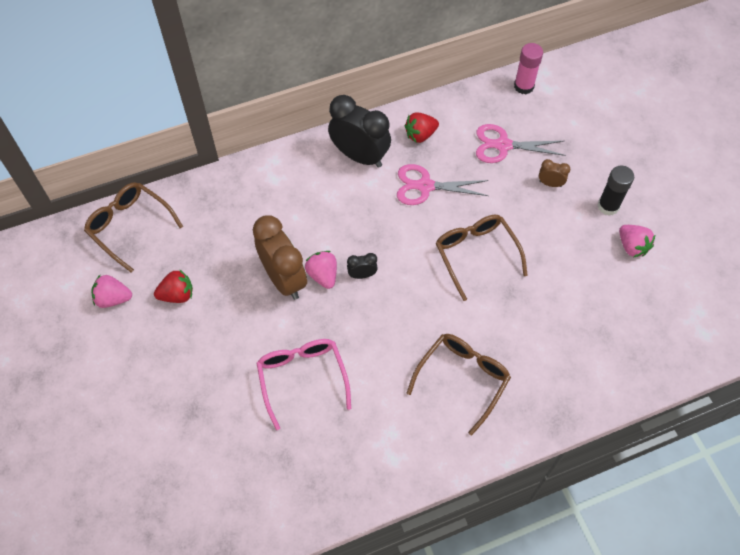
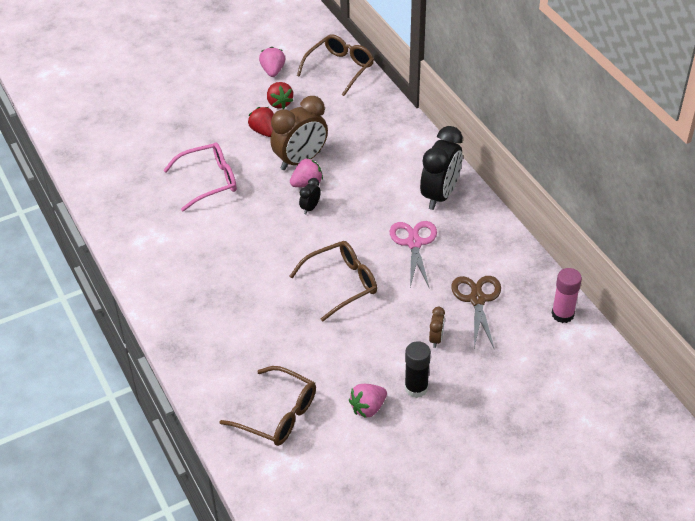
camera: 85 degrees right, 15 degrees down
(362, 275) = (310, 208): black clock -> black clock turned 135 degrees counterclockwise
(420, 135) = (475, 236): red strawberry -> red strawberry (263, 131)
(462, 379) = (211, 280): brown glasses -> brown glasses (278, 414)
(503, 145) = (477, 299): pink scissors -> brown scissors

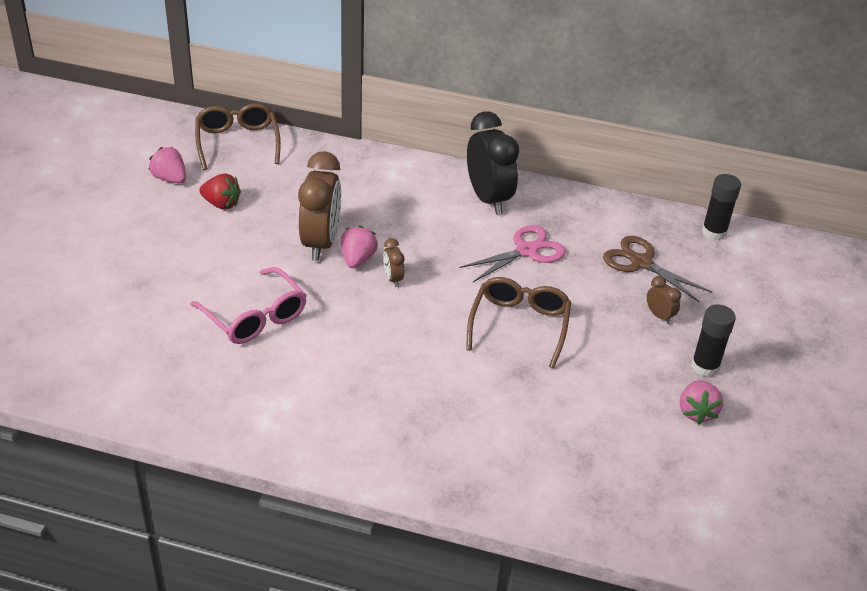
camera: 50 degrees left, 5 degrees down
(209, 181) = (255, 317): pink glasses -> pink glasses turned 120 degrees clockwise
(263, 131) = (243, 238): red strawberry -> none
(278, 414) = (638, 478): brown glasses -> none
(310, 208) = (393, 279): black clock -> brown clock
(414, 243) = (526, 251): pink scissors -> pink scissors turned 105 degrees clockwise
(562, 314) = (714, 232): pink glue stick -> black glue stick

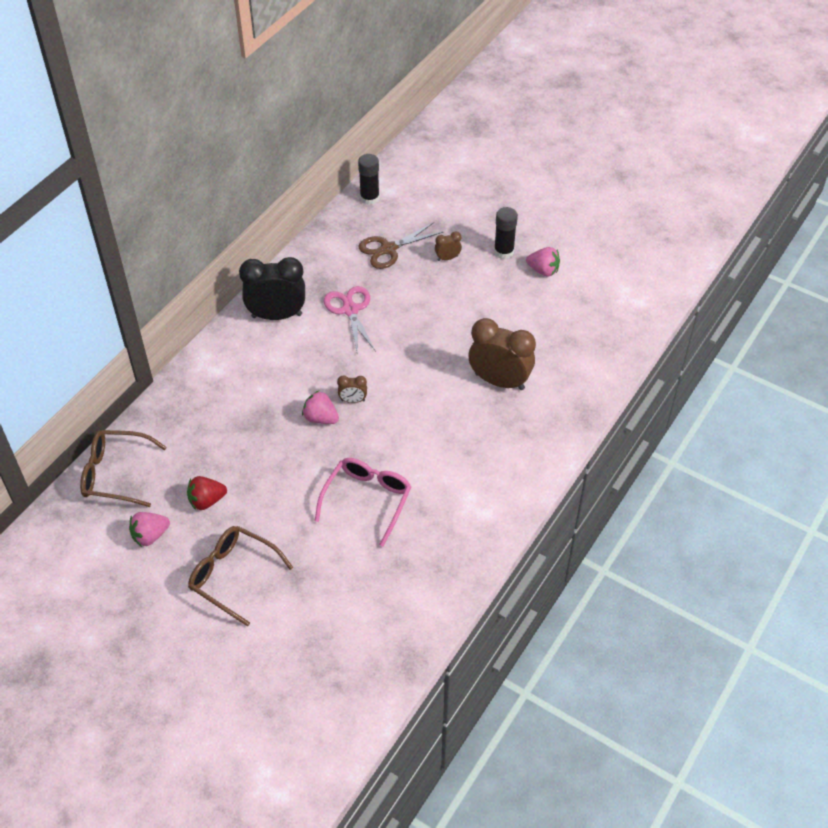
camera: 70 degrees left, 10 degrees up
(221, 204) = (206, 501): red strawberry -> red strawberry turned 150 degrees counterclockwise
(255, 317) = (367, 500): pink glasses -> pink glasses turned 45 degrees counterclockwise
(320, 243) = (290, 438): brown clock -> brown clock (499, 381)
(519, 325) = (431, 338): brown glasses -> brown glasses (233, 576)

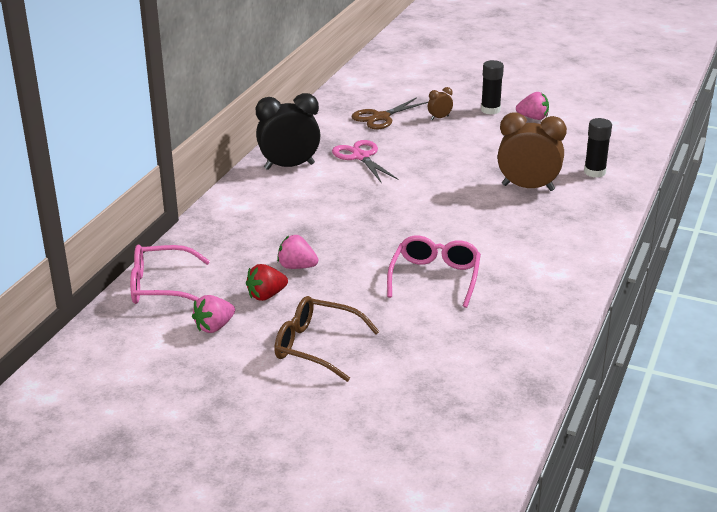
camera: 10 degrees left, 20 degrees down
(116, 474) = (161, 286): brown glasses -> pink glasses
(320, 418) = (362, 228): pink strawberry -> pink strawberry (297, 267)
(353, 400) = (389, 213): brown clock -> none
(369, 198) = (348, 89): black glue stick -> black glue stick (594, 172)

